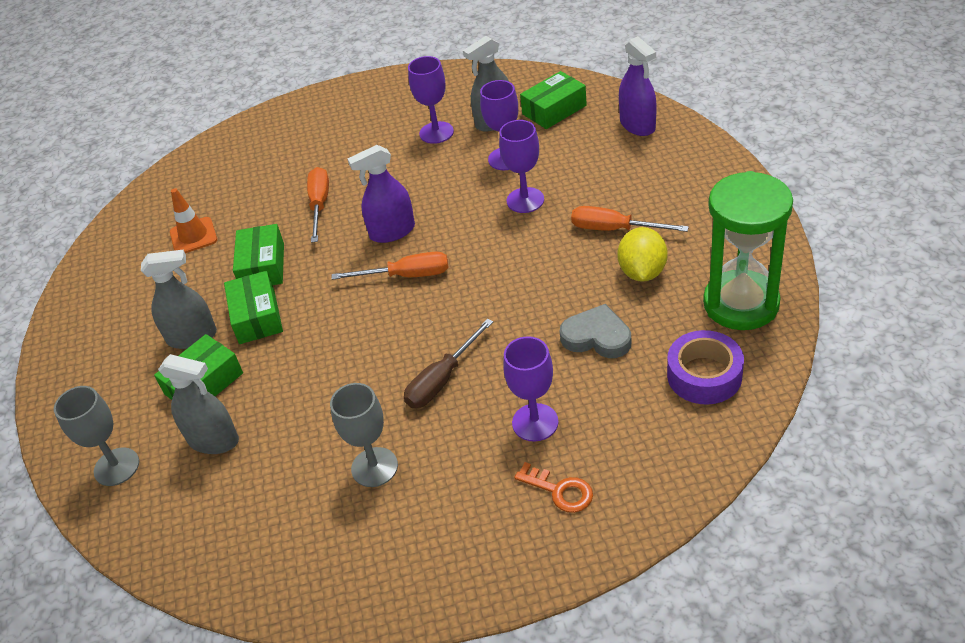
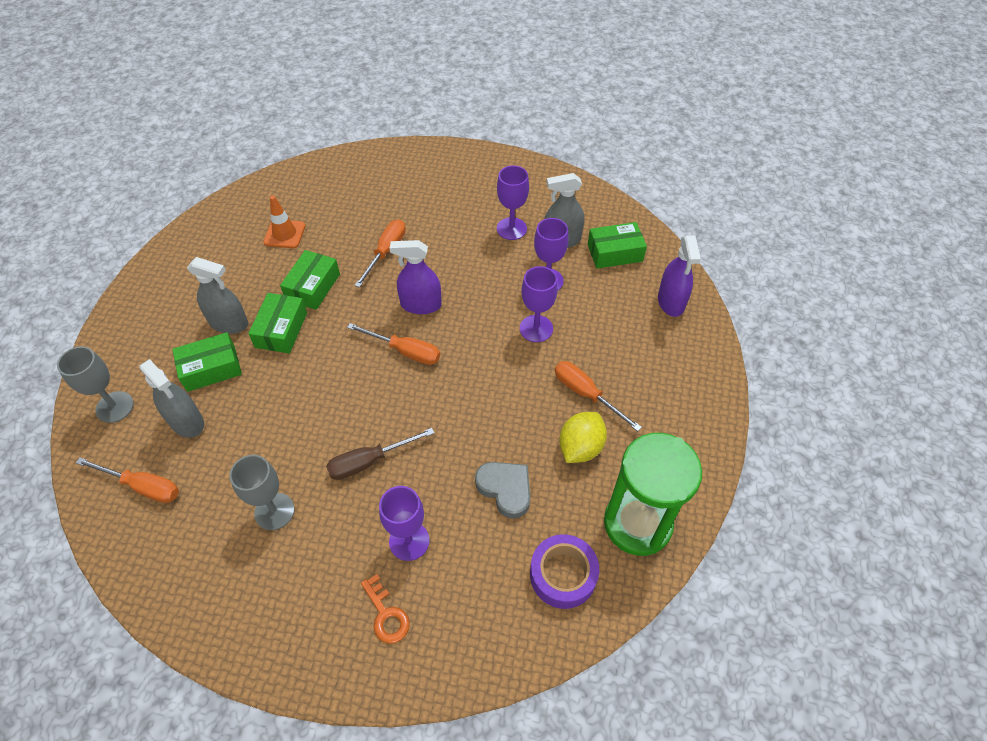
camera: 20 degrees right, 10 degrees up
(208, 517) = (143, 486): none -> orange screwdriver

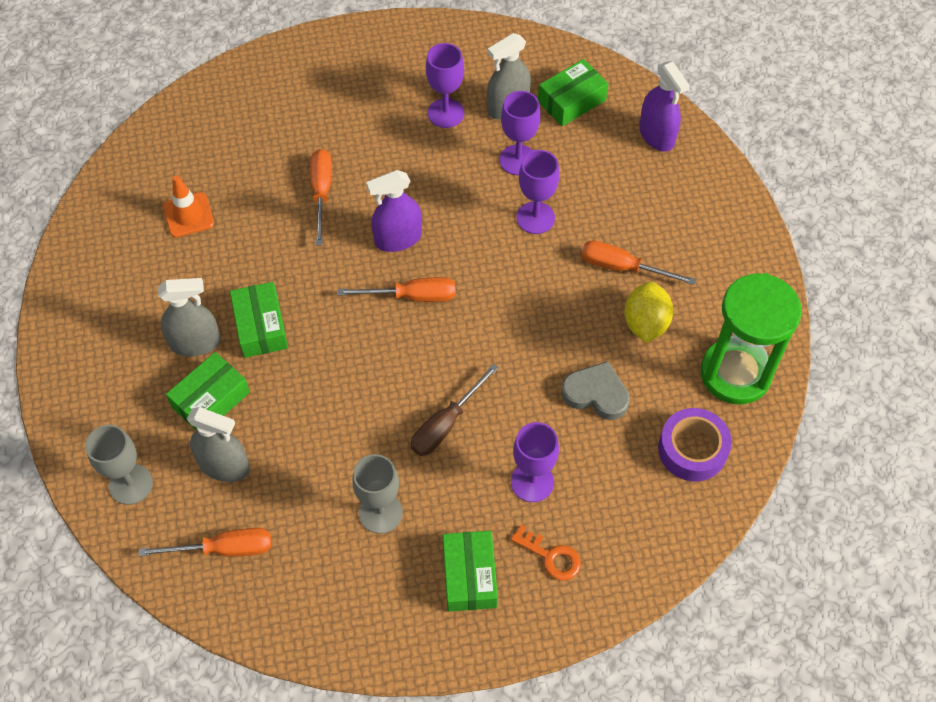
camera: 25 degrees left, 5 degrees up
(313, 287) = (264, 264): green box -> green box (469, 576)

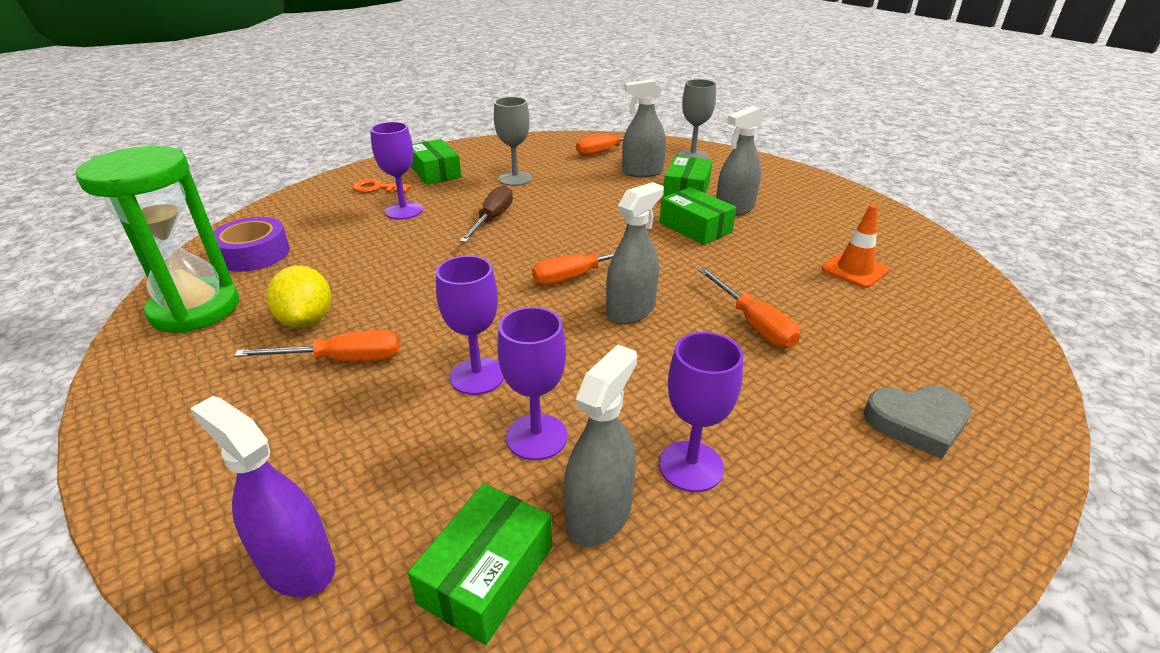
camera: 155 degrees right, 25 degrees down
(398, 239) = (630, 311): purple spray bottle -> grey spray bottle
(596, 394) = (357, 262): grey heart -> grey heart (917, 423)

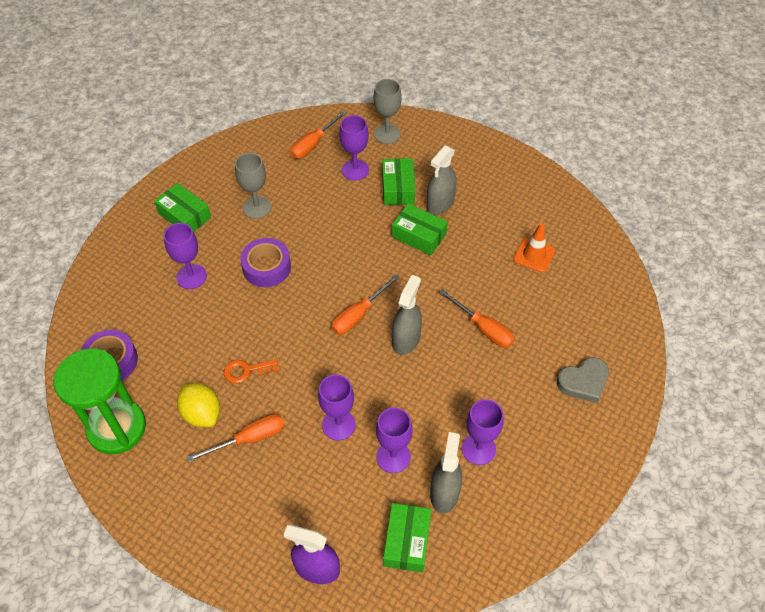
camera: 20 degrees left, 20 degrees up
(377, 188) = (150, 252): orange key -> orange key (246, 371)
(492, 219) = (266, 267): brown screwdriver -> purple tape
(642, 172) = (355, 170): grey spray bottle -> purple goblet

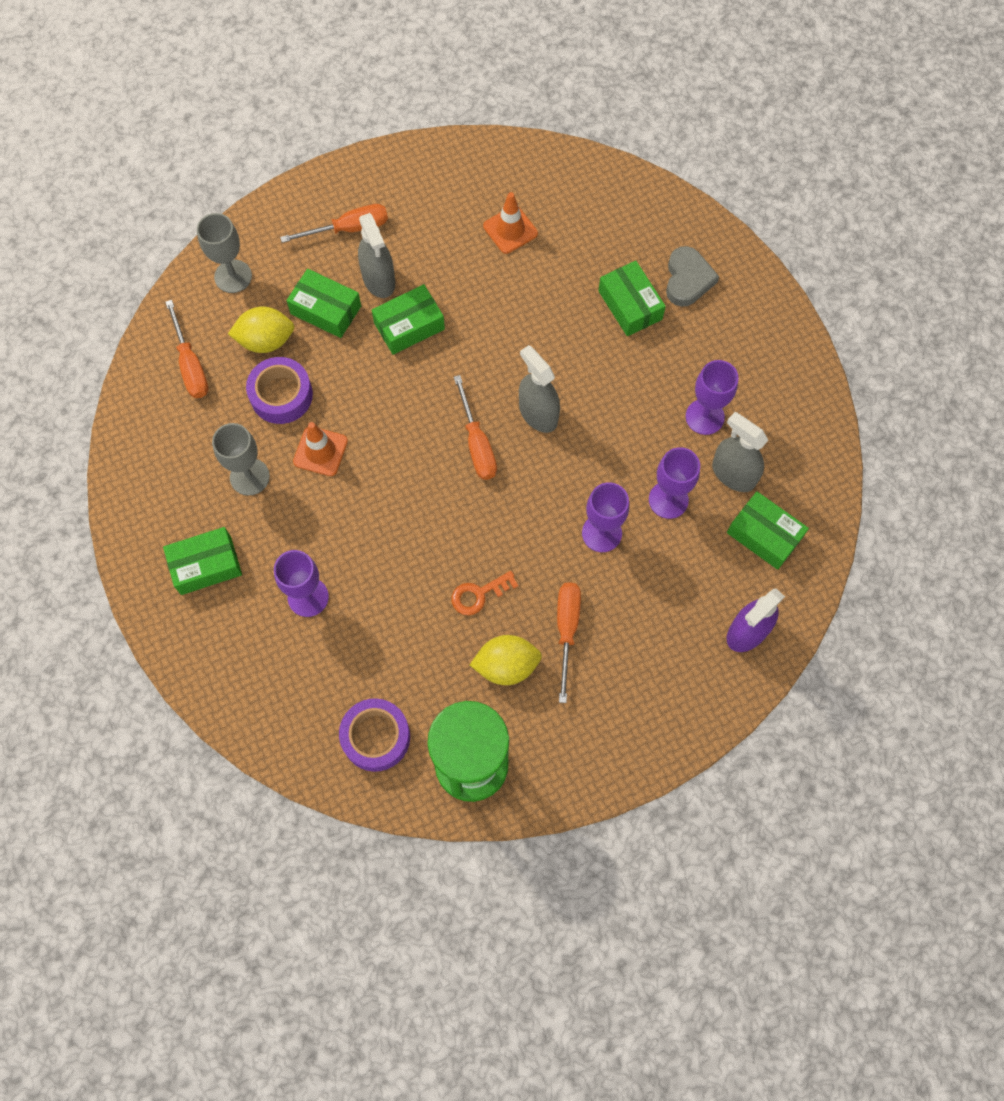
camera: 60 degrees left, 15 degrees up
(246, 371) = (479, 594): orange key -> orange key turned 45 degrees clockwise
(266, 267) = (349, 508): purple tape -> purple tape (281, 395)
(297, 233) = (320, 451): none -> orange traffic cone
(355, 170) = (266, 340): purple goblet -> yellow lemon
(483, 328) = (570, 332): orange screwdriver -> orange screwdriver (349, 229)
(533, 354) = (630, 305): none -> green box

